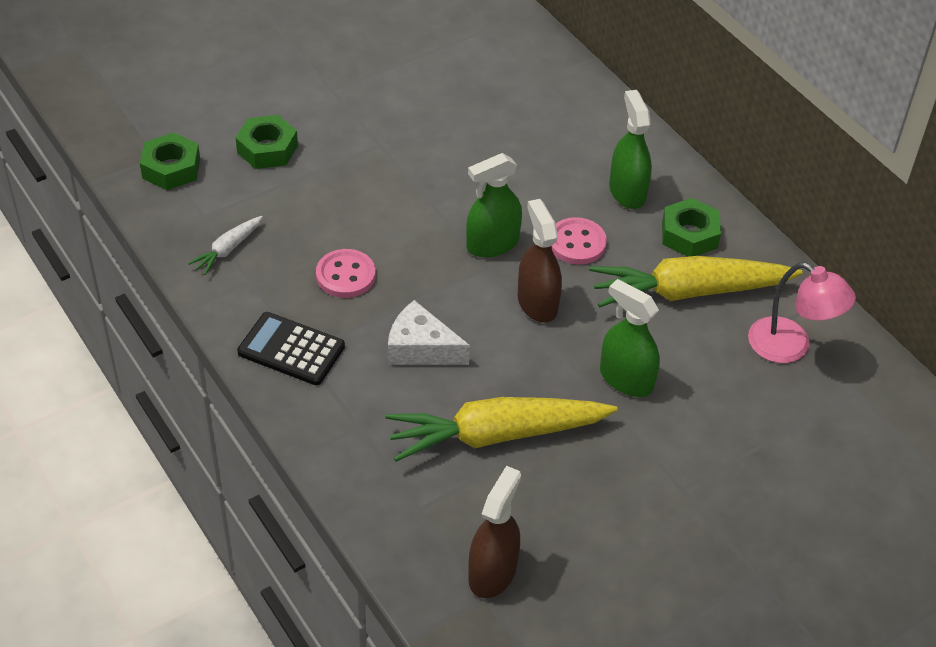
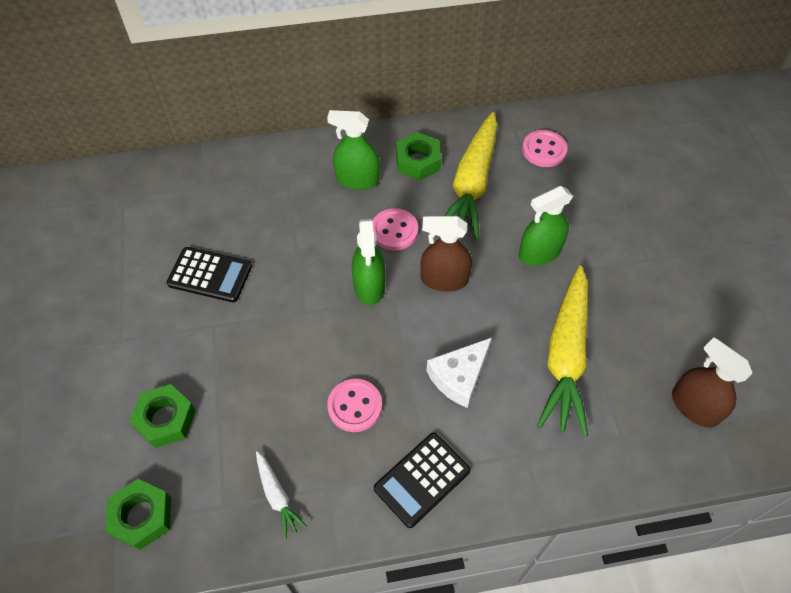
camera: 65 degrees left, 10 degrees up
(435, 122) = (210, 275): none -> black calculator
(790, 347) = (544, 150): pink lamp -> pink button

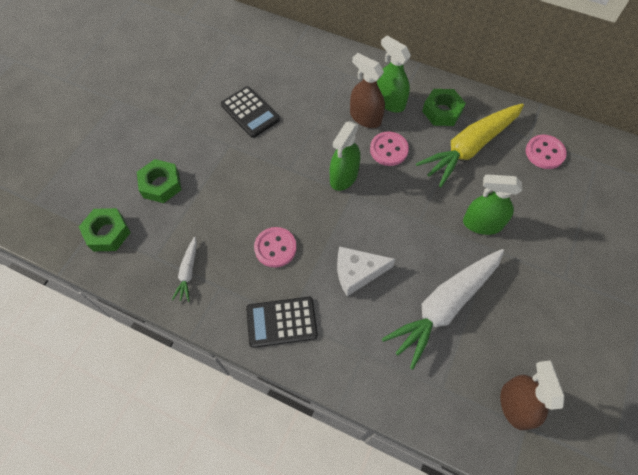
camera: 35 degrees right, 5 degrees up
(444, 279) = (398, 202): brown spray bottle -> brown spray bottle (365, 117)
(566, 356) = (444, 306): yellow carrot -> white carrot

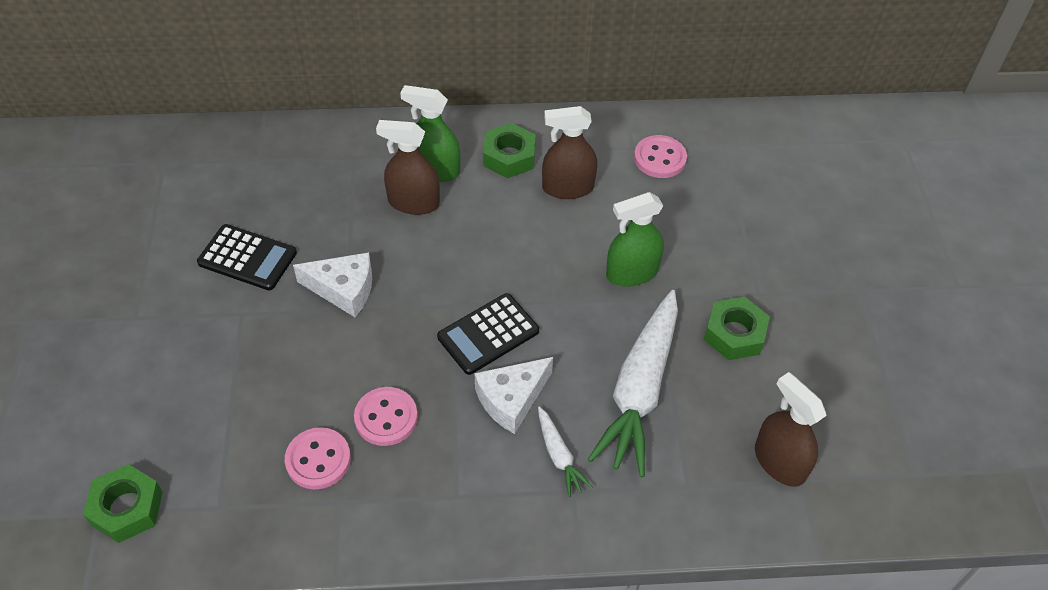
camera: 30 degrees left, 10 degrees down
(161, 184) = (170, 408): green nut -> green nut (734, 334)
(188, 272) = (281, 504): white carrot -> white carrot (559, 456)
(281, 322) = (448, 505): black calculator -> black calculator (488, 334)
(294, 155) = (343, 289): none -> white cheese
(344, 176) = (427, 289): green spray bottle -> none
(388, 150) = (467, 231): pink button -> pink button (318, 460)
(469, 147) = (567, 188): yellow carrot -> brown spray bottle

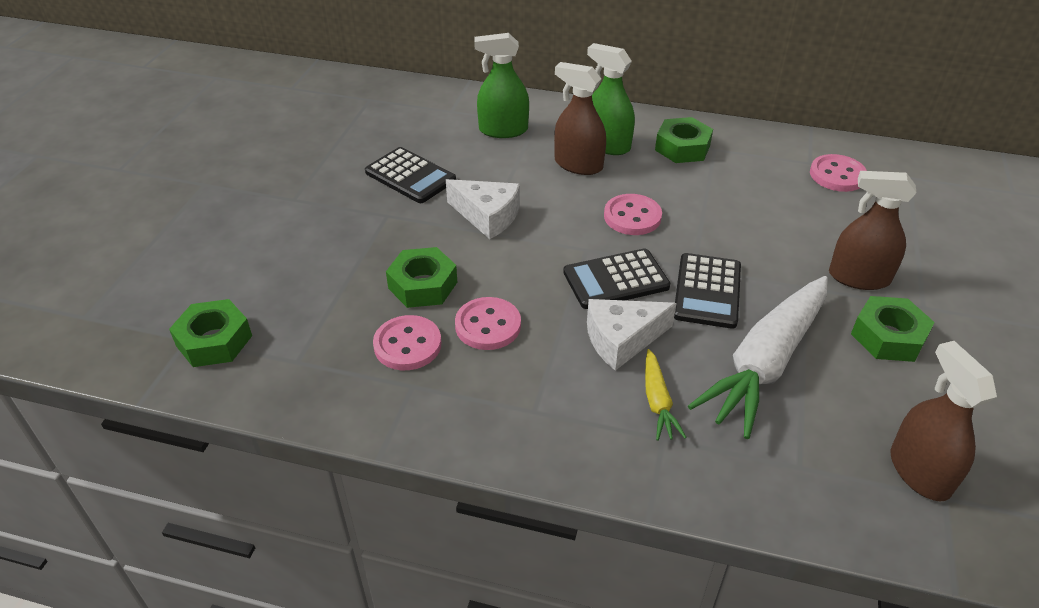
camera: 20 degrees right, 10 degrees down
(308, 388) = (422, 285): none -> green nut
(483, 255) = (632, 217): none -> pink button
(559, 456) = (657, 402): white carrot -> yellow carrot
(567, 188) = (734, 181): brown spray bottle -> brown spray bottle (858, 277)
(573, 325) = (707, 291): none -> black calculator
(632, 273) = (783, 260): green spray bottle -> green spray bottle (503, 130)

